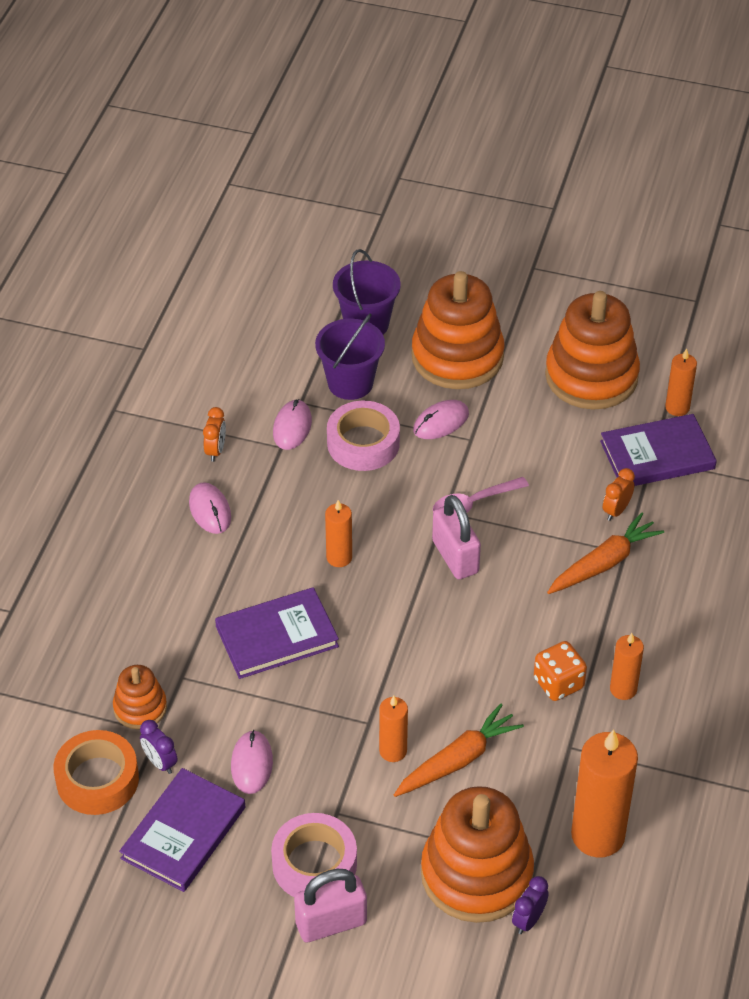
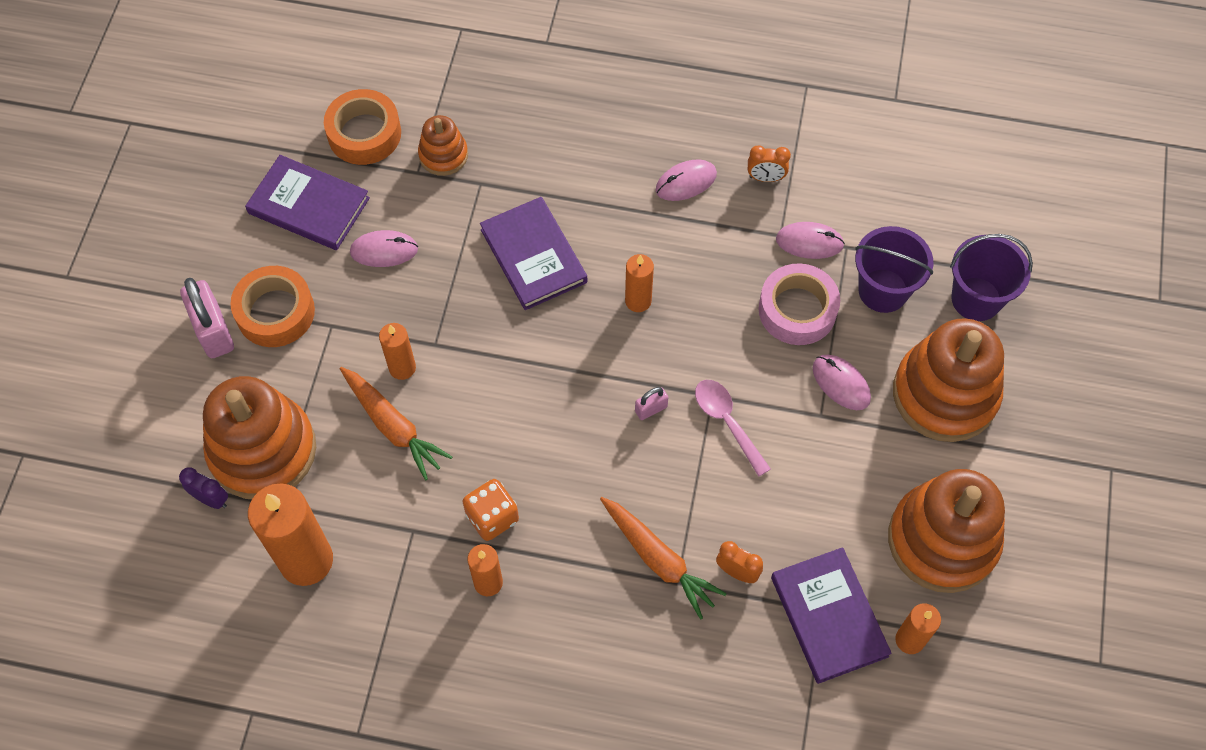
camera: 85 degrees right, 15 degrees up
(160, 762) = (383, 178): purple clock -> none
(314, 864) = (275, 312): pink tape -> orange tape
(455, 557) = (651, 409): pink padlock -> pink padlock, size x0.50

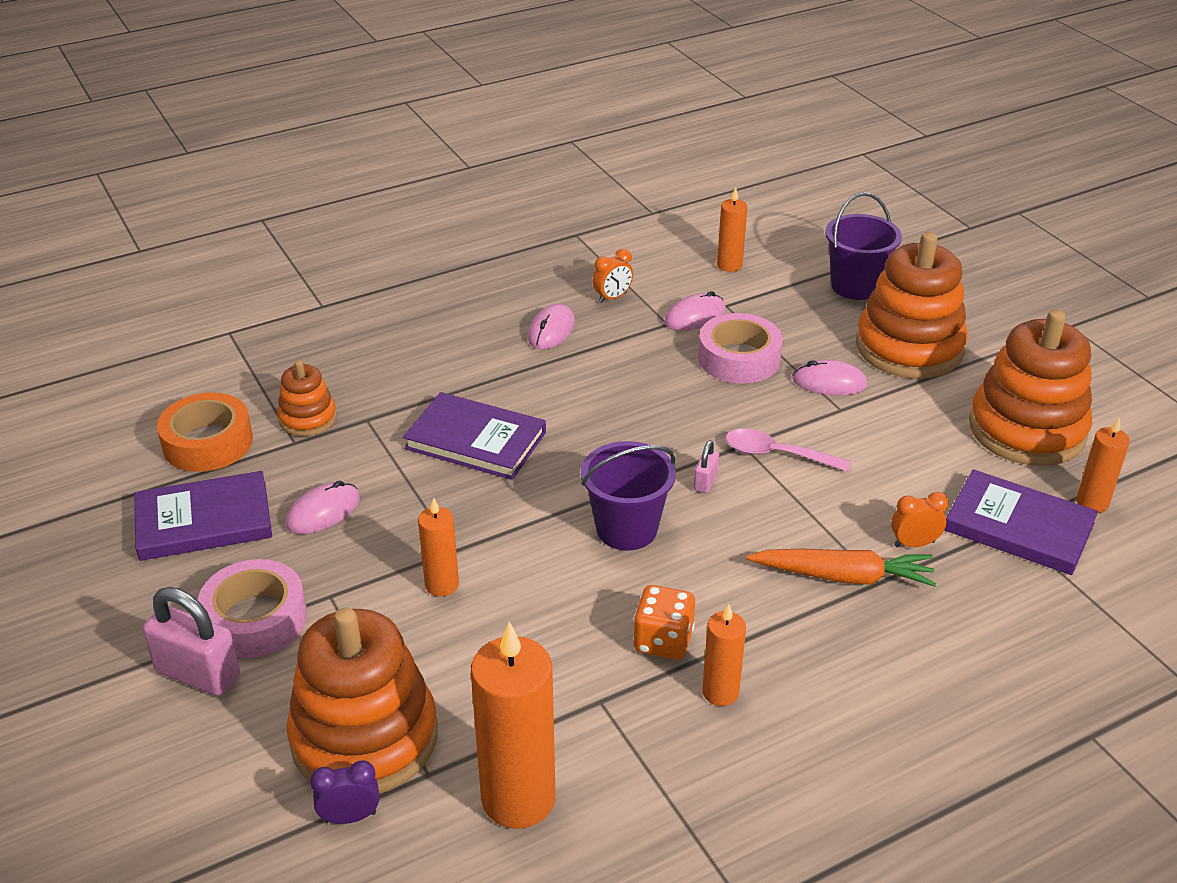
camera: 40 degrees left, 25 degrees down
(275, 312) = (255, 619): orange tape -> pink tape
(393, 426) = (484, 633): orange carrot -> none
(638, 301) = (605, 420): orange candle -> orange candle (729, 265)
(883, 290) = (786, 315): purple bucket -> purple bucket (626, 529)

